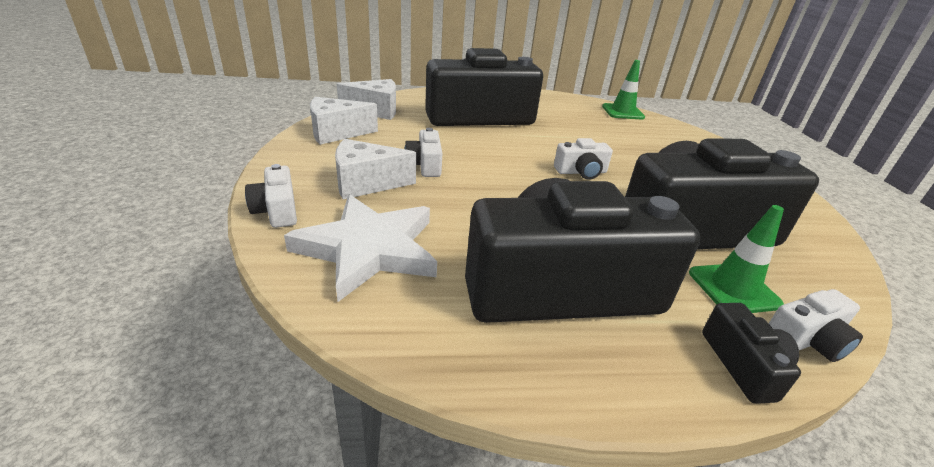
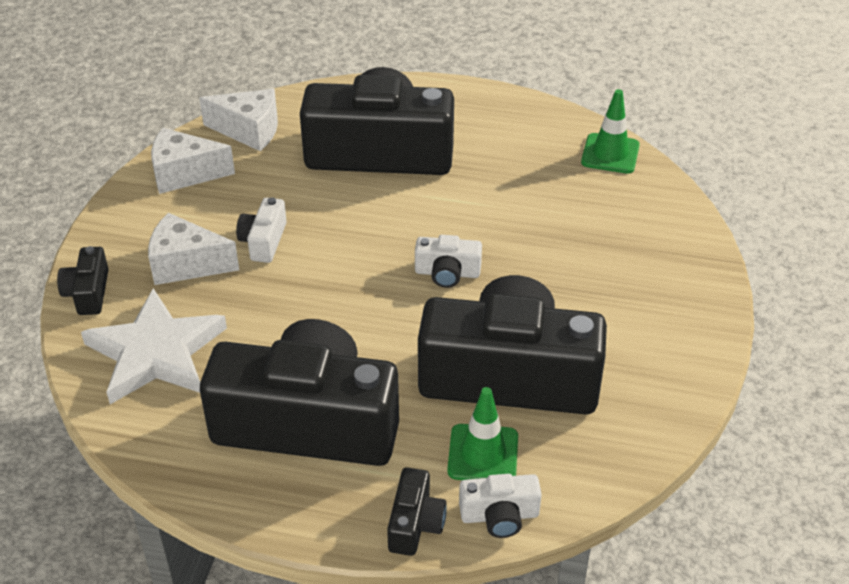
camera: 20 degrees right, 10 degrees up
(277, 210) = (88, 292): white camera -> black camera

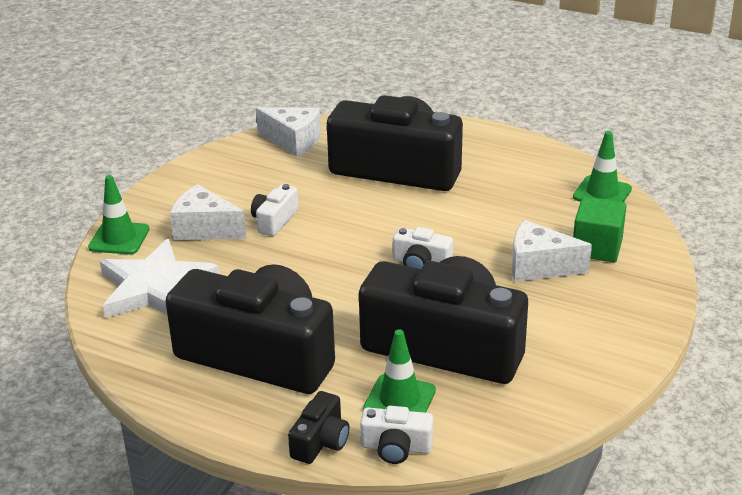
camera: 15 degrees right, 10 degrees down
(88, 292) = (119, 238): black camera -> green traffic cone
(184, 174) = (228, 165): white cheese -> white cheese (539, 267)
(627, 224) = (597, 247): none -> green cube

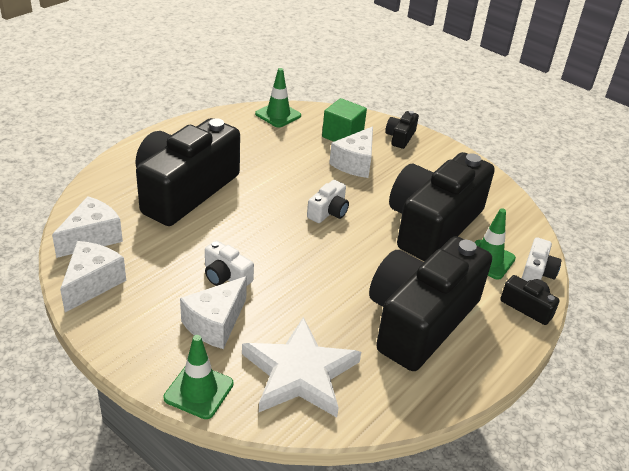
camera: 80 degrees left, 5 degrees up
(232, 158) = (92, 283): none -> white cheese
(637, 295) = (400, 137): none -> black camera

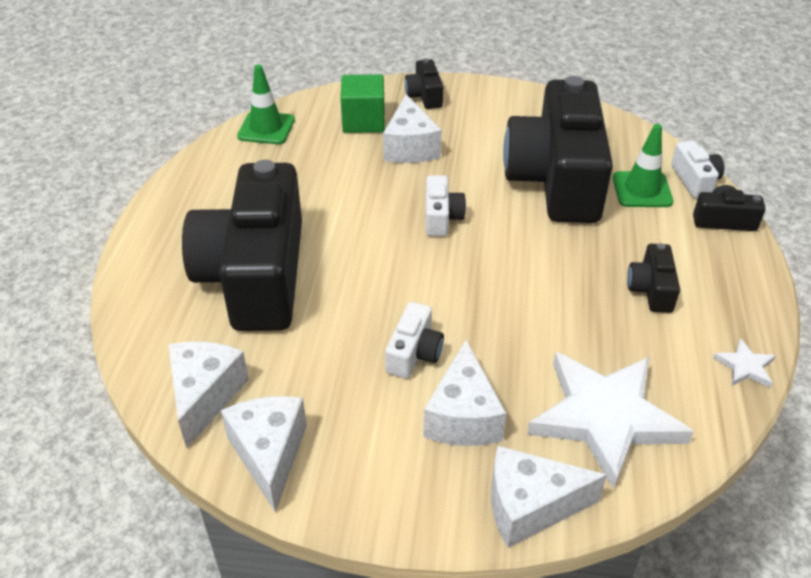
camera: 30 degrees left, 5 degrees up
(199, 391) = (529, 507): green traffic cone -> white cheese
(226, 276) = (414, 353): white camera -> white camera turned 75 degrees counterclockwise
(420, 320) = (651, 289): black camera -> black camera, size x0.40
(431, 398) = (745, 366): none -> white star

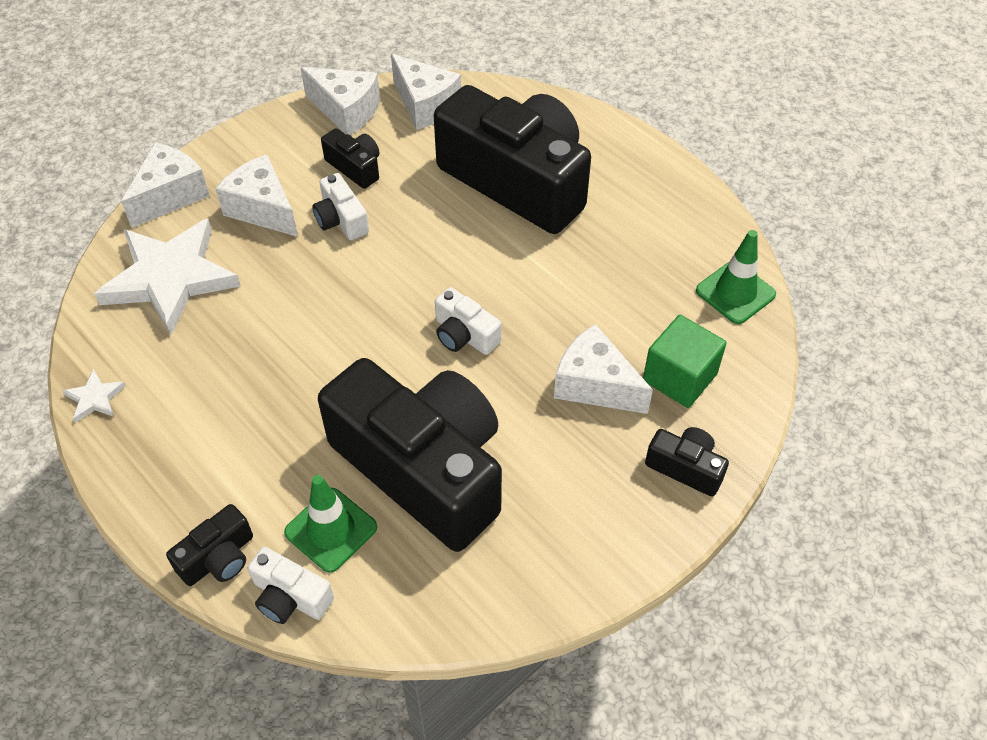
camera: 130 degrees right, 10 degrees up
(651, 289) = (223, 411): black camera -> black camera (355, 167)

